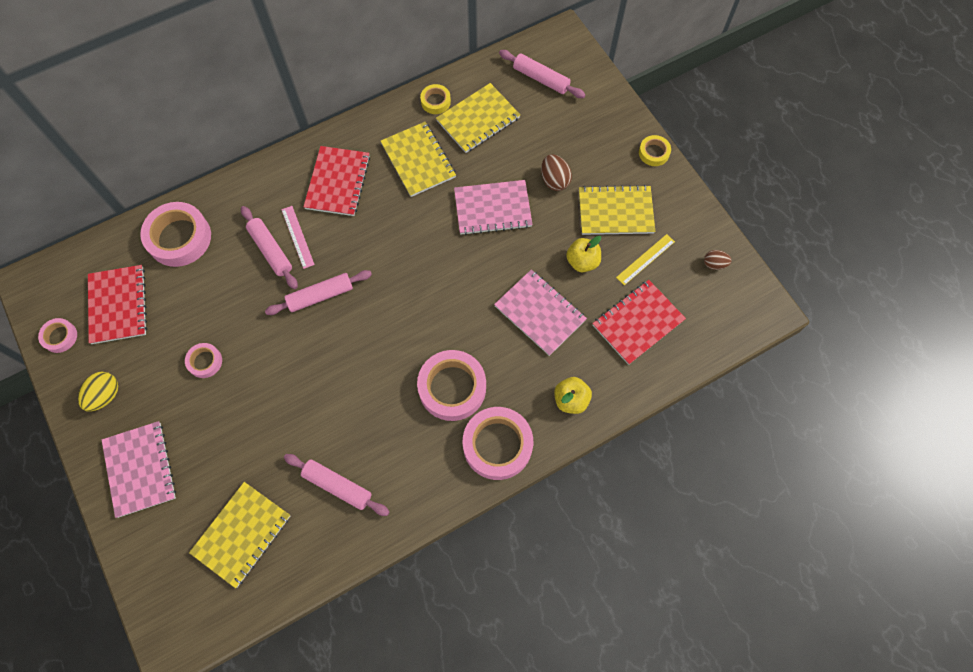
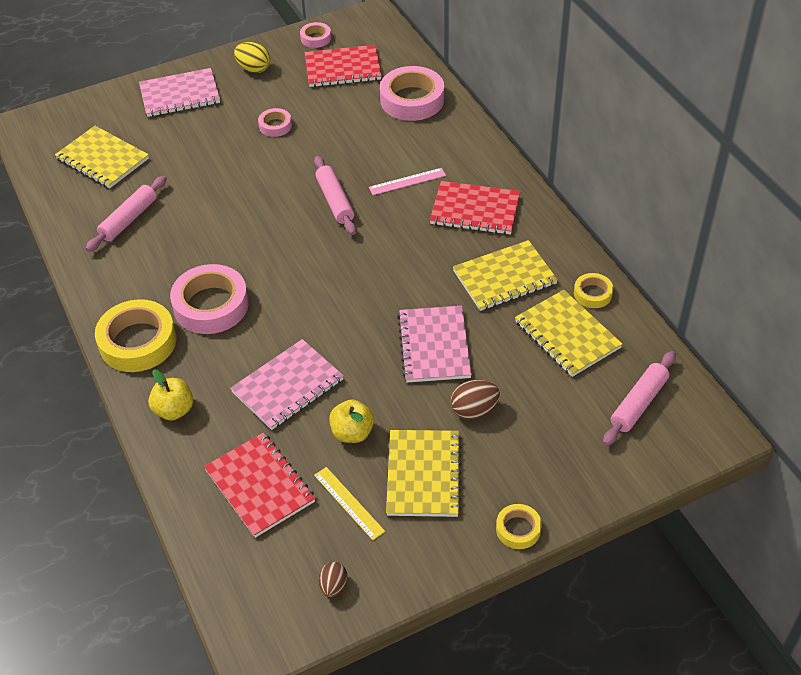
camera: 95 degrees right, 20 degrees down
(270, 250) = (392, 163): pink rolling pin -> none
(497, 445) = (138, 342): pink tape -> yellow tape

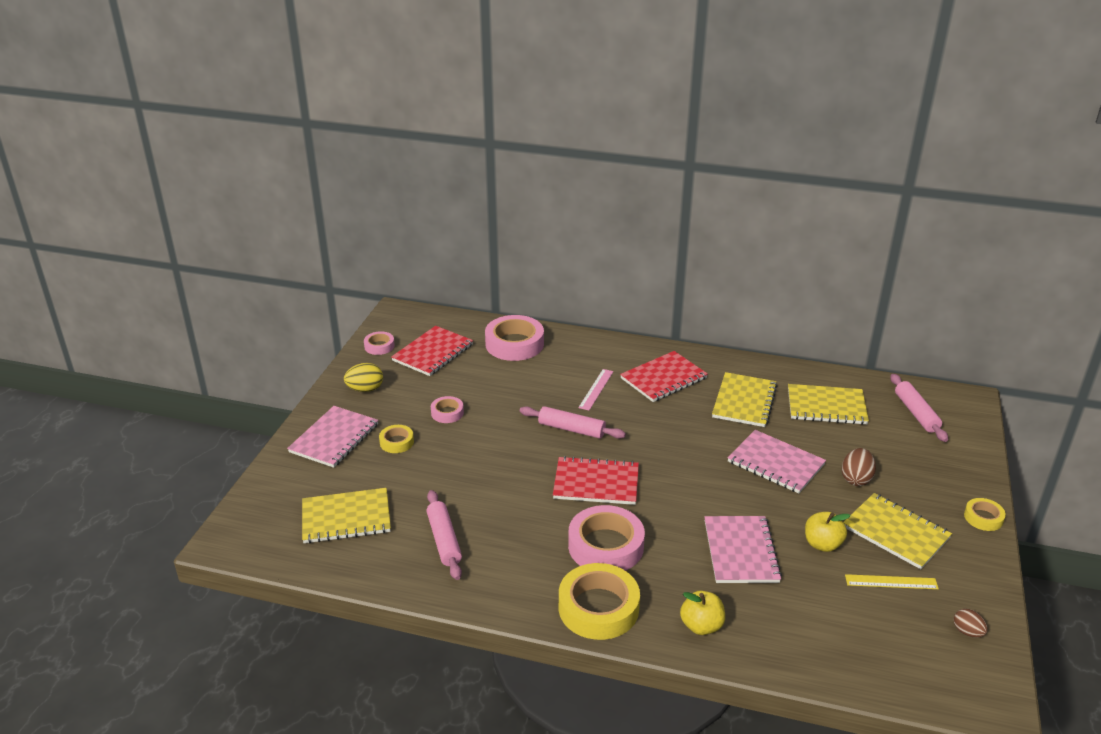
camera: 50 degrees left, 15 degrees down
(260, 486) = (832, 619): red notebook -> red notebook (596, 483)
(592, 294) = (800, 378): yellow tape -> yellow tape (397, 442)

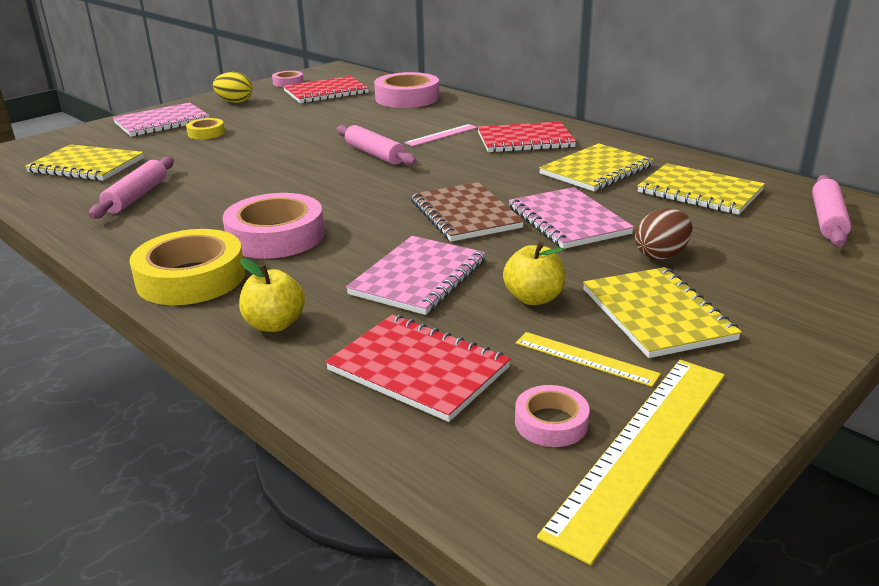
camera: 30 degrees right, 5 degrees down
(447, 413) = (278, 125): pink tape -> pink tape (551, 422)
(596, 483) = (340, 192): red notebook -> red notebook (418, 369)
(706, 479) = (465, 214): none -> brown notebook
(967, 632) = (642, 448): brown egg -> yellow ruler
(983, 518) = (823, 335): yellow tape -> none

